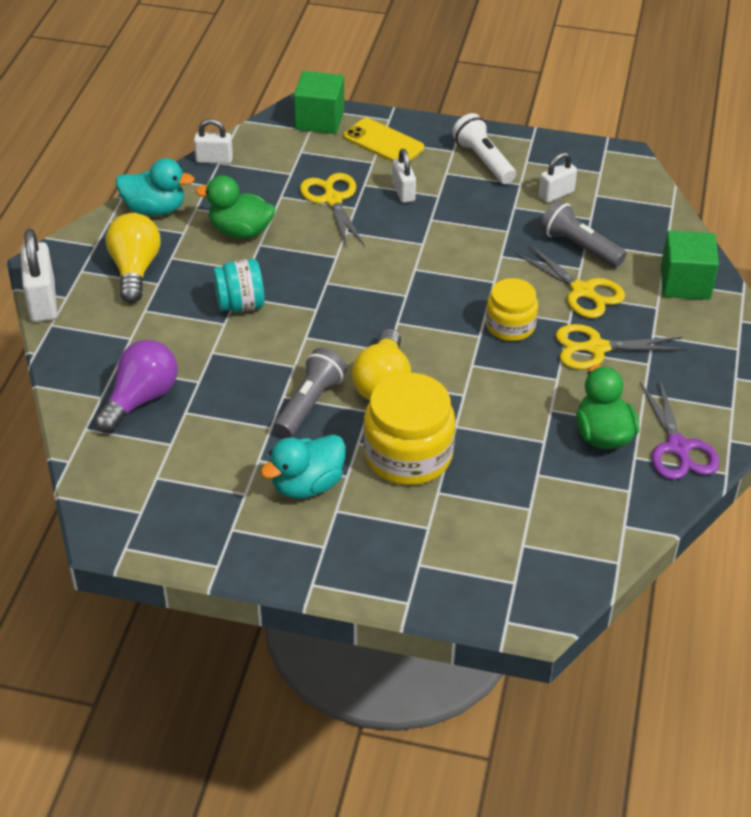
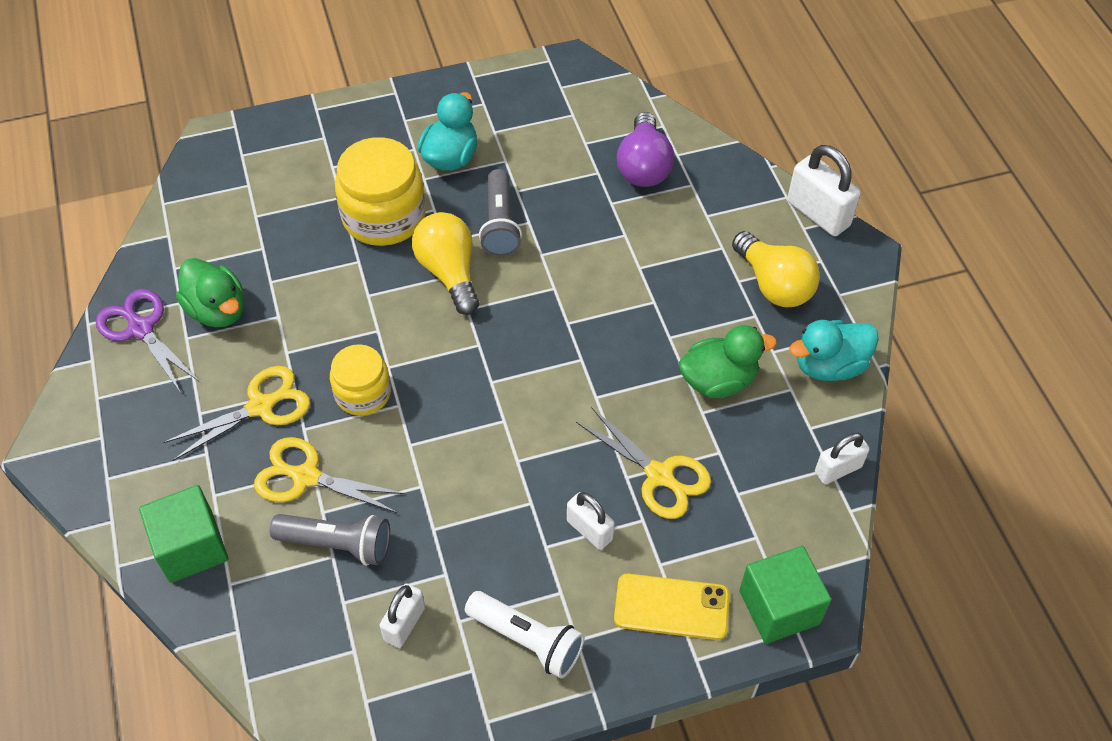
camera: 150 degrees right, 10 degrees up
(240, 304) = (642, 293): turquoise jar -> none

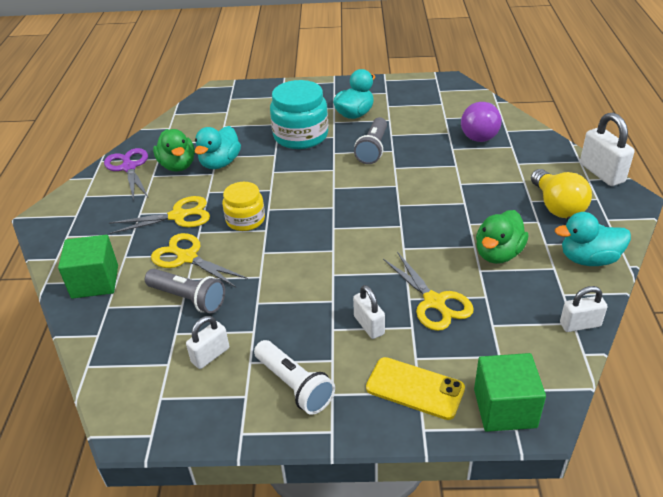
camera: 20 degrees right, 15 degrees down
(282, 293) = (220, 163): none -> turquoise duck
(384, 216) = (301, 136): yellow jar -> turquoise jar
(449, 272) = (329, 168): yellow light bulb -> none
(718, 380) = (498, 254): green duck -> green duck turned 120 degrees clockwise

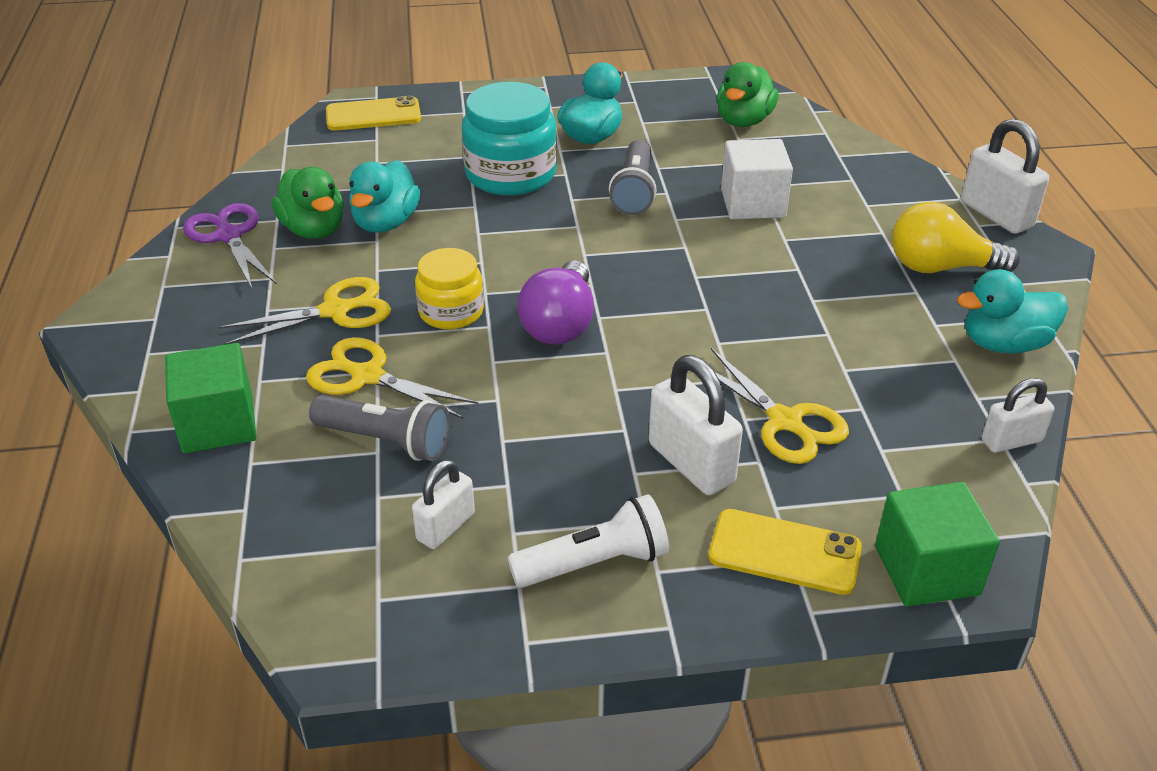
camera: 10 degrees left, 0 degrees up
(228, 97) = (373, 115): none -> yellow phone
(294, 385) = (594, 563): white flashlight -> white flashlight turned 60 degrees counterclockwise
(369, 325) = (691, 463): white padlock -> white padlock, size x1.60
(445, 159) = (753, 203): none -> white cube
(481, 133) = (800, 161): purple light bulb -> purple light bulb (560, 324)
(498, 254) = (867, 343): green duck -> green duck (743, 121)
(557, 206) = (940, 267): yellow light bulb -> yellow light bulb turned 120 degrees clockwise

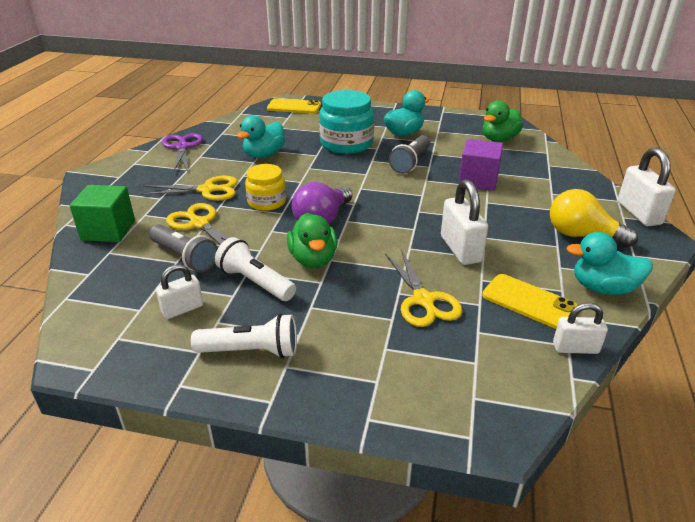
camera: 20 degrees right, 5 degrees down
(314, 229) = (225, 151): green duck -> green duck (313, 259)
(527, 455) = (255, 282): none -> white flashlight
(691, 463) = (348, 310): white padlock -> white padlock (460, 249)
(753, 203) = (478, 180): white cube -> purple cube
(784, 552) = (373, 377): yellow phone -> yellow phone (529, 302)
(926, 570) = (465, 415): green cube -> none

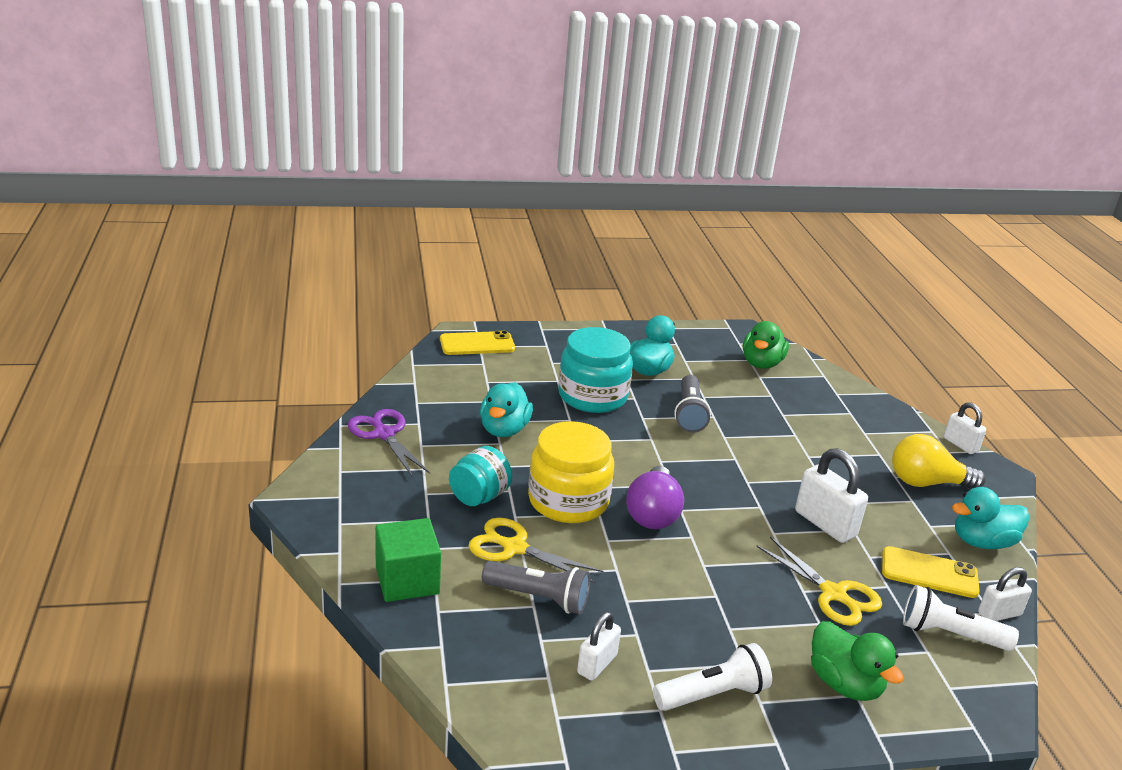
camera: 25 degrees left, 5 degrees down
(207, 190) = (479, 496): yellow scissors -> turquoise jar
(255, 282) = (647, 612): white flashlight -> white flashlight (950, 634)
(267, 202) = (568, 501): yellow jar -> yellow jar, size x1.63
(313, 259) = (685, 569): green duck -> green duck (844, 684)
(478, 180) = (780, 428): purple cube -> none
(638, 213) = (960, 445): white padlock -> white padlock, size x0.62

